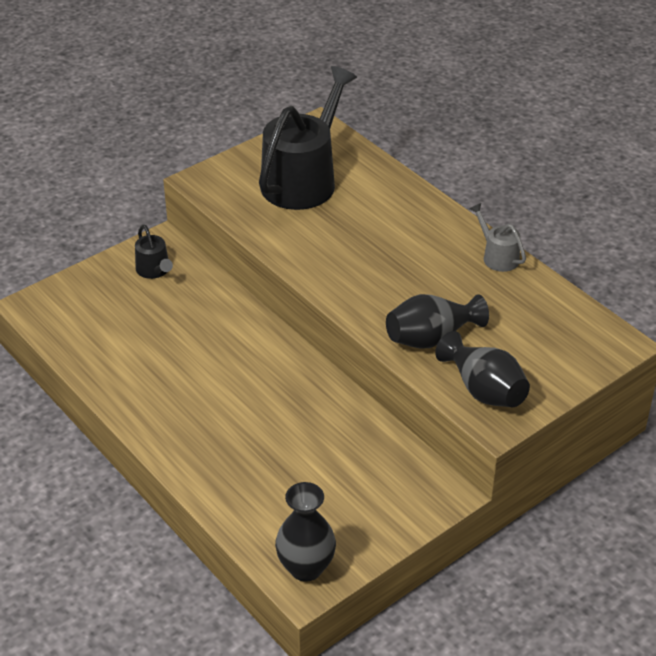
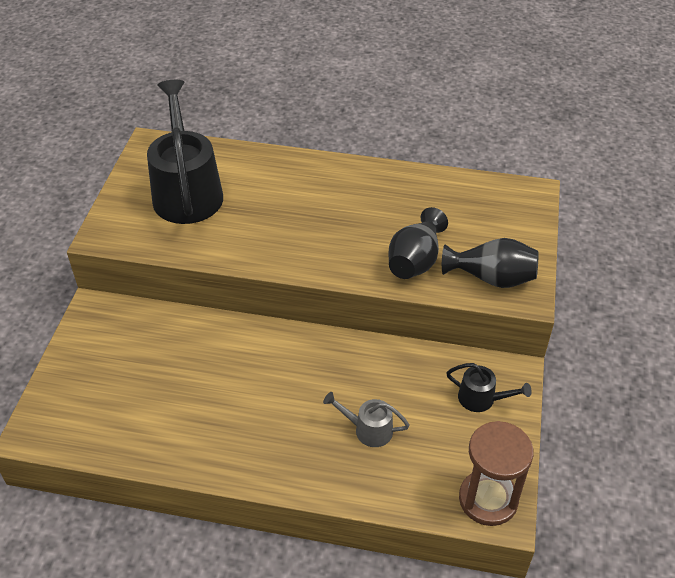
camera: 40 degrees left, 5 degrees up
(154, 270) = (113, 336): black watering can -> black watering can (481, 399)
(306, 568) = (488, 499): black vase -> brown hourglass
(497, 256) = (390, 174): grey watering can -> grey watering can (368, 430)

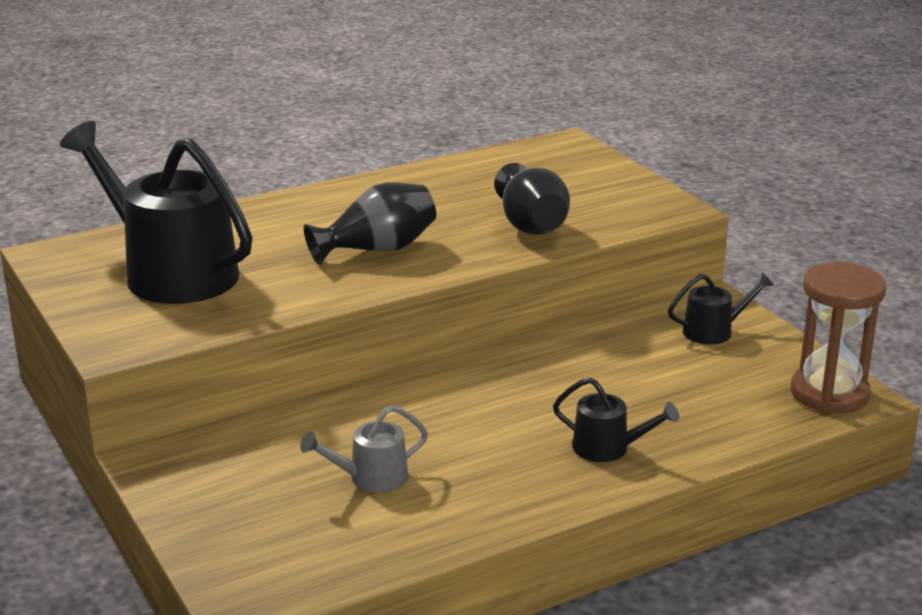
camera: 40 degrees left, 20 degrees down
(307, 452) = (608, 448): none -> black watering can
(368, 430) = (643, 402): grey watering can -> grey watering can (371, 478)
(491, 278) = (625, 209): black vase -> black vase (377, 250)

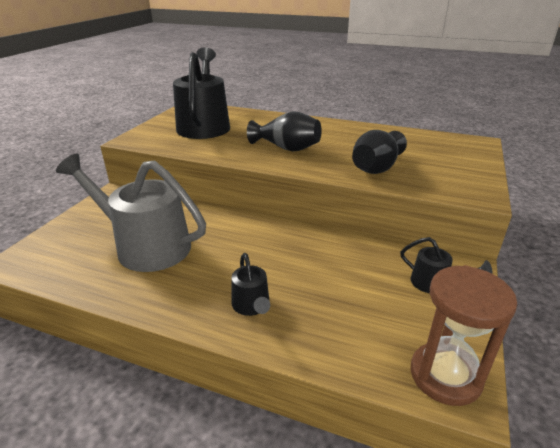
camera: 50 degrees right, 5 degrees up
(371, 478) = (146, 246): grey watering can -> grey watering can, size x2.20

